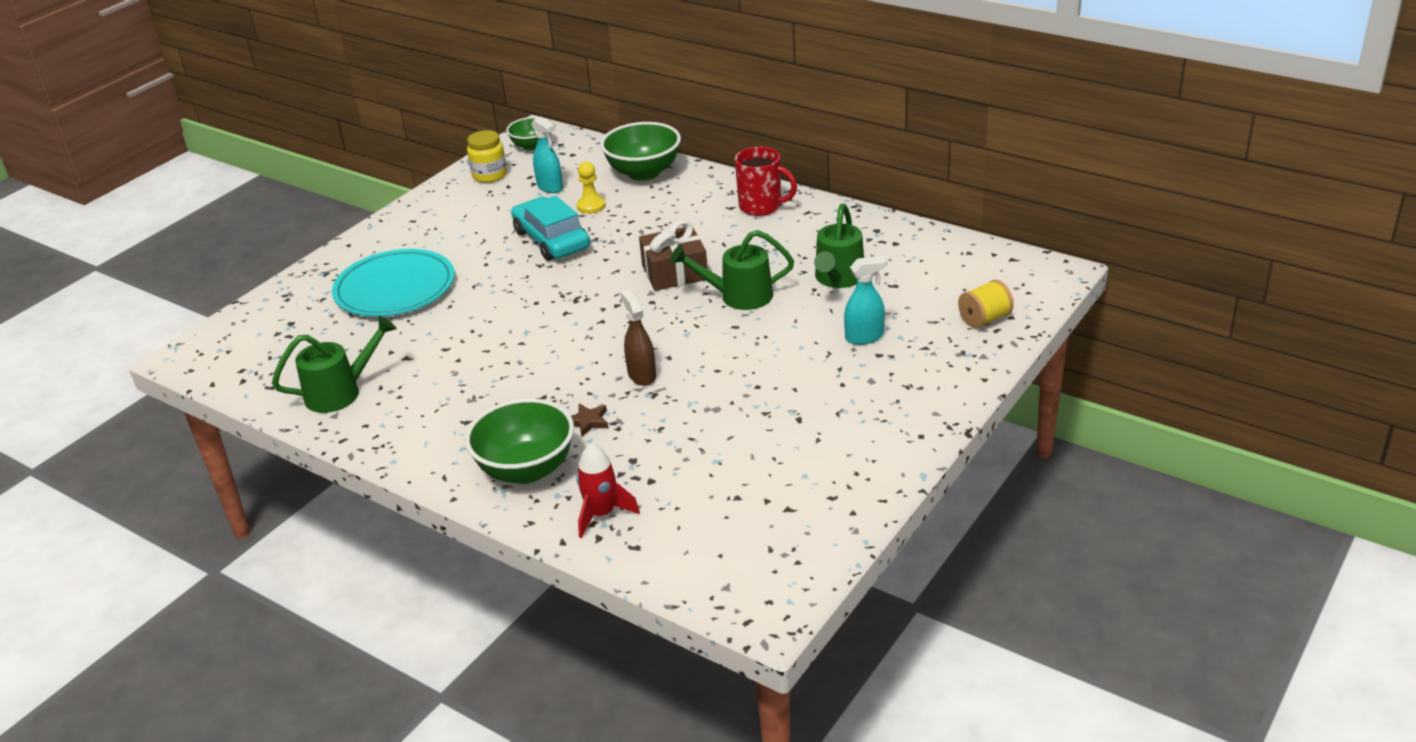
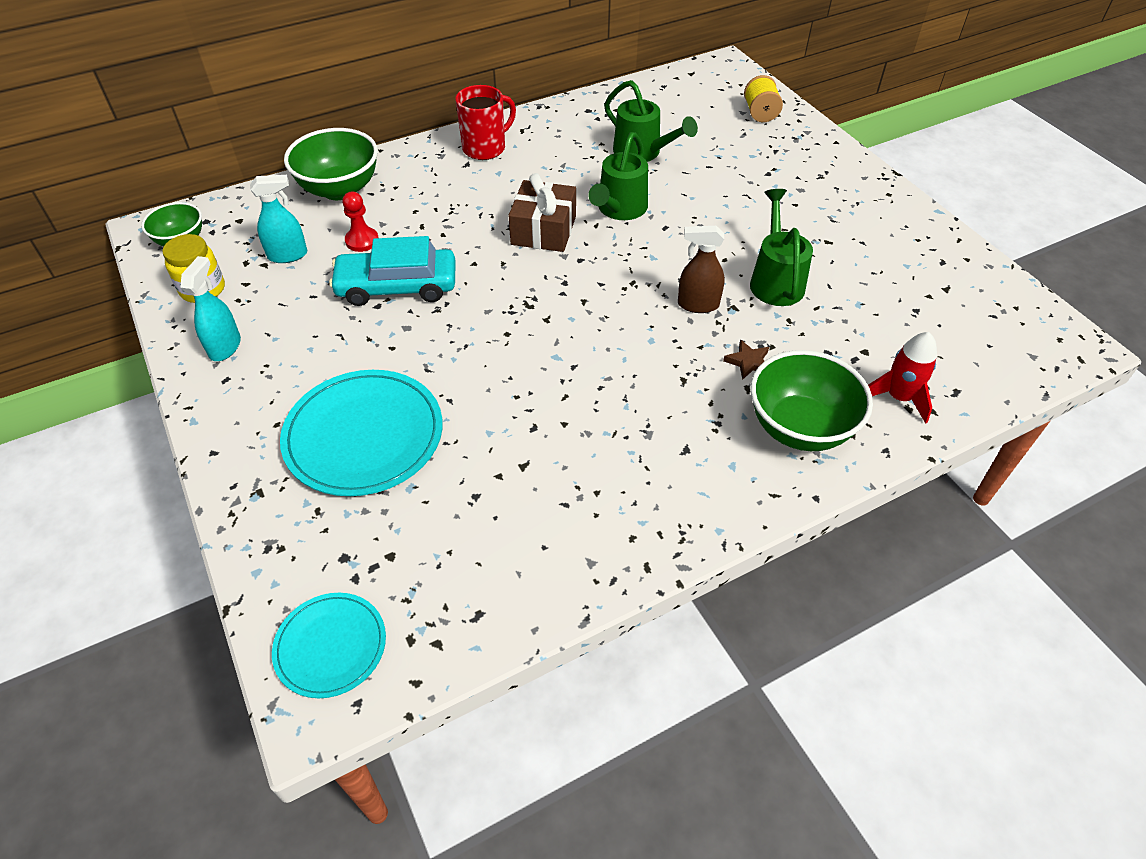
camera: 65 degrees left, 15 degrees up
(224, 345) = (330, 646): none -> turquoise plate
(341, 392) = (547, 544): green watering can -> green watering can (775, 280)
(591, 206) = (362, 241): yellow pawn -> red pawn
(864, 337) = (738, 171): turquoise spray bottle -> turquoise spray bottle (225, 347)

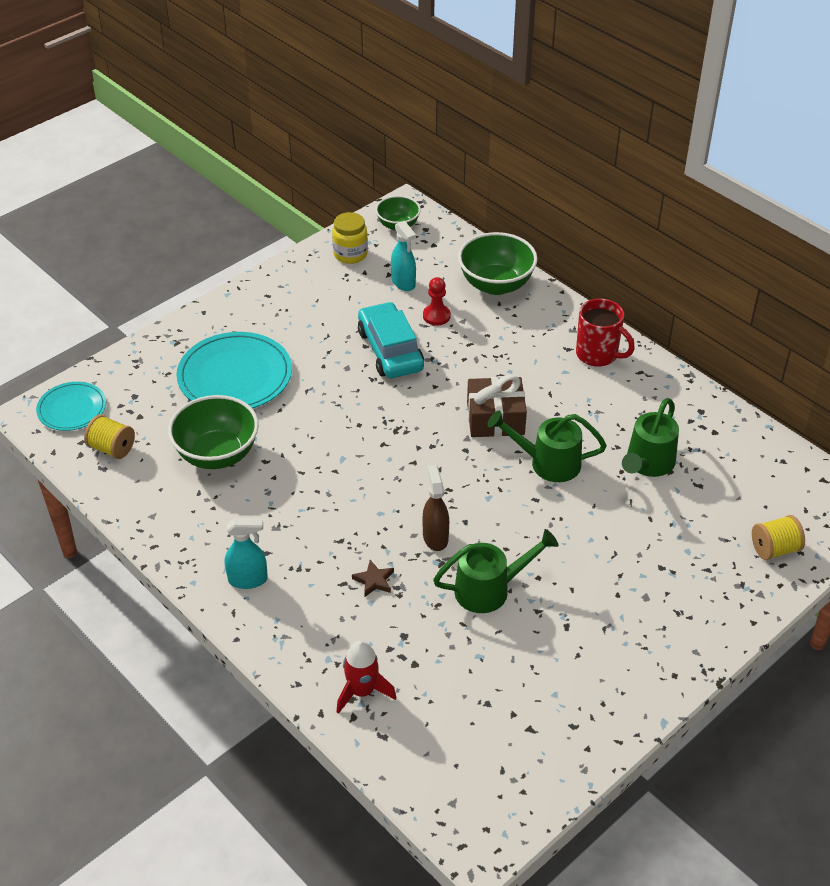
camera: 75 degrees right, 5 degrees down
(225, 347) = (297, 285): turquoise spray bottle -> turquoise spray bottle (248, 580)
(442, 598) = (112, 448): none -> yellow spool
(799, 428) = (307, 622): green bowl -> green bowl (217, 454)

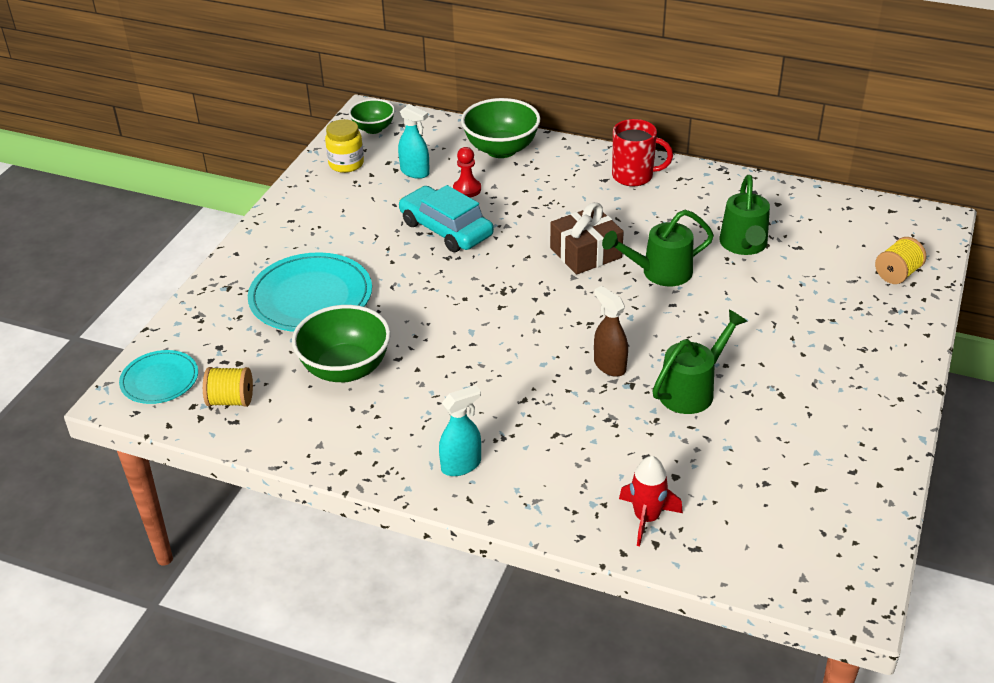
camera: 25 degrees left, 5 degrees down
(374, 580) = (582, 421): brown star -> none

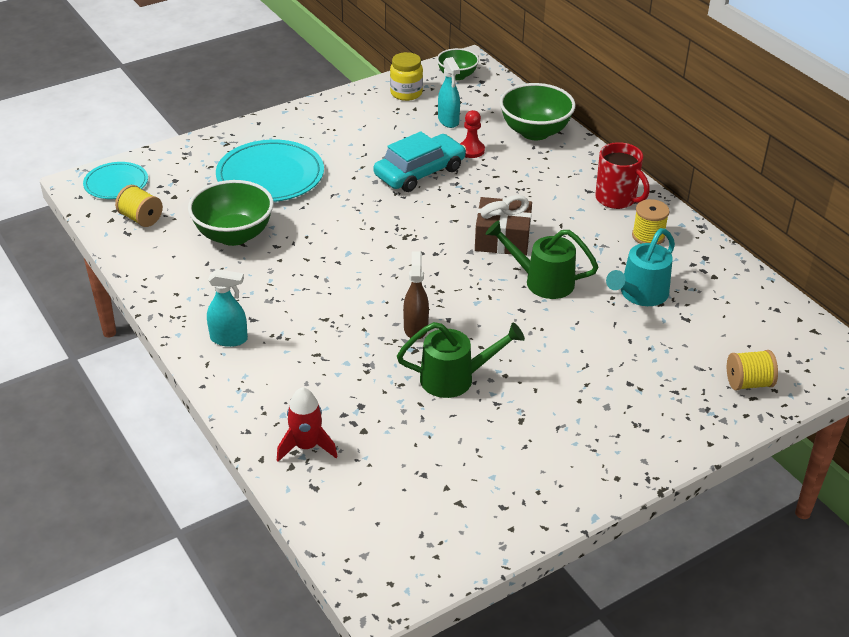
camera: 35 degrees right, 0 degrees up
(446, 229) = (420, 172): turquoise car -> turquoise car turned 60 degrees clockwise
(693, 195) = (648, 236): none -> yellow spool
(744, 245) = (640, 294): green watering can -> turquoise watering can

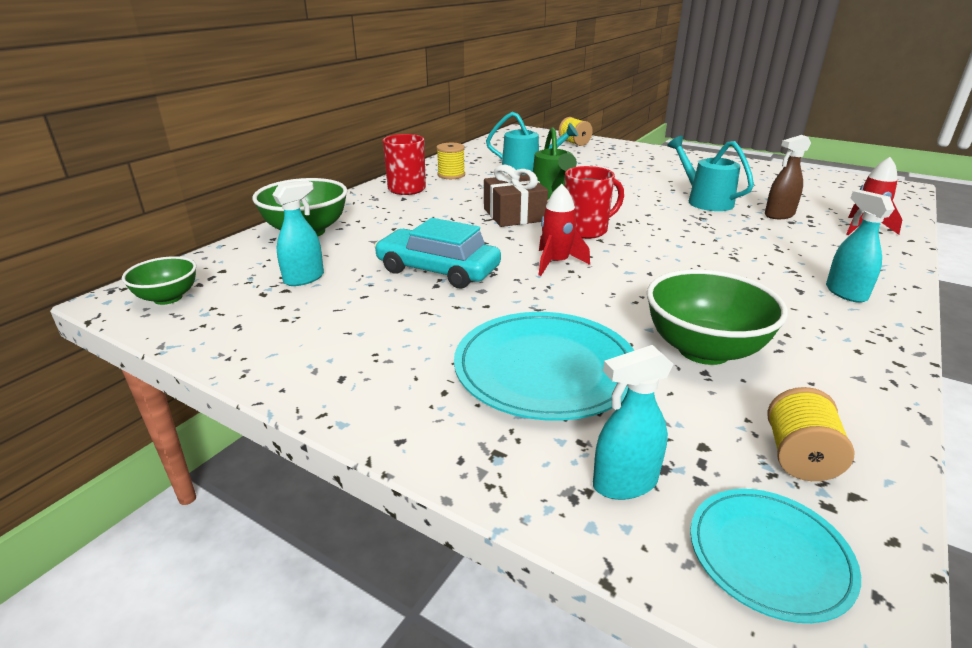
camera: 115 degrees left, 10 degrees down
(178, 167) = (624, 483): none -> turquoise spray bottle
(389, 225) = (556, 263): none -> red rocket
(406, 93) = (234, 323): yellow jar -> none
(416, 328) = (678, 222): brown spray bottle -> brown spray bottle (779, 215)
(438, 265) = (586, 230): none -> red mug
(455, 378) = (704, 201): green watering can -> turquoise watering can
(471, 150) = (368, 253): red pawn -> none

